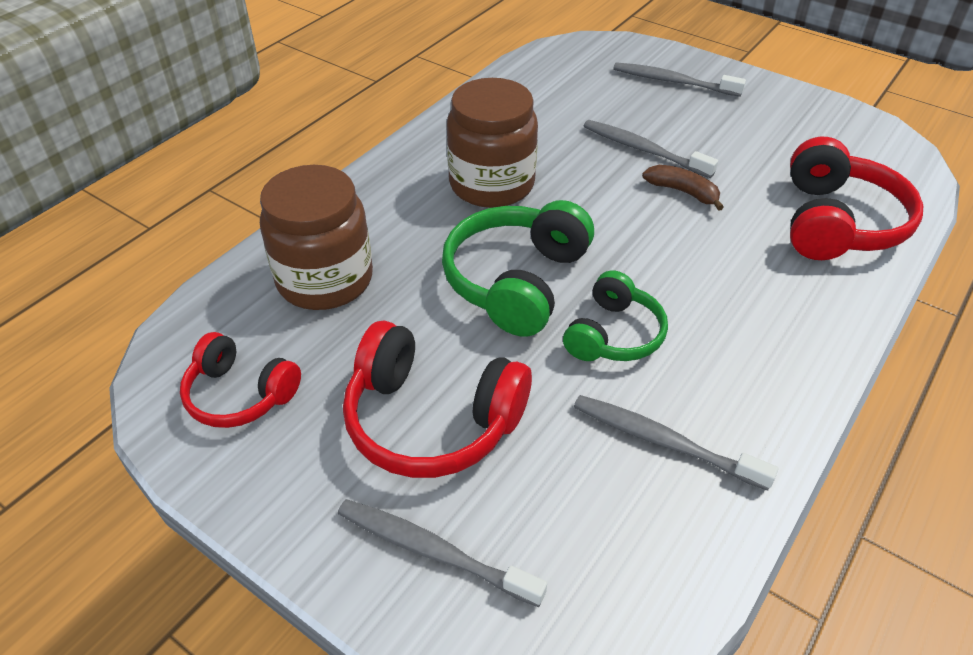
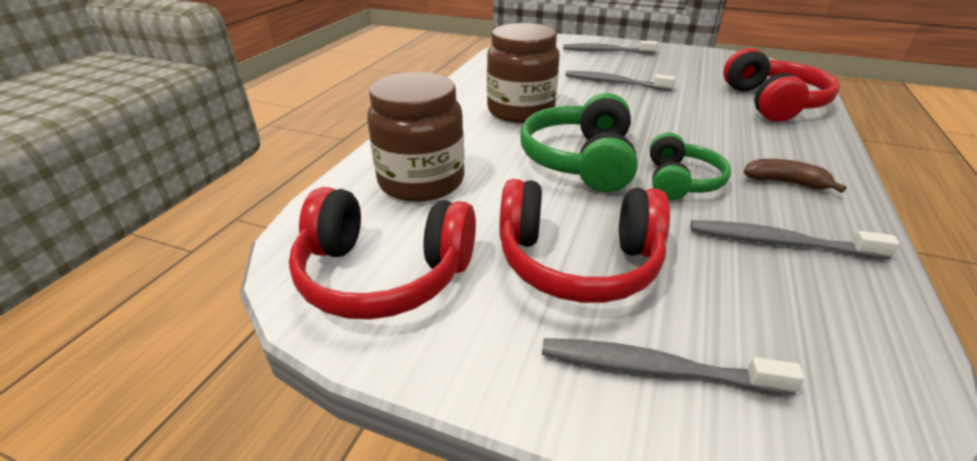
camera: 15 degrees left, 10 degrees down
(240, 394) = (384, 274): red headphones -> red headphones, size x1.58
(683, 192) = (659, 100): brown banana -> brown banana (785, 182)

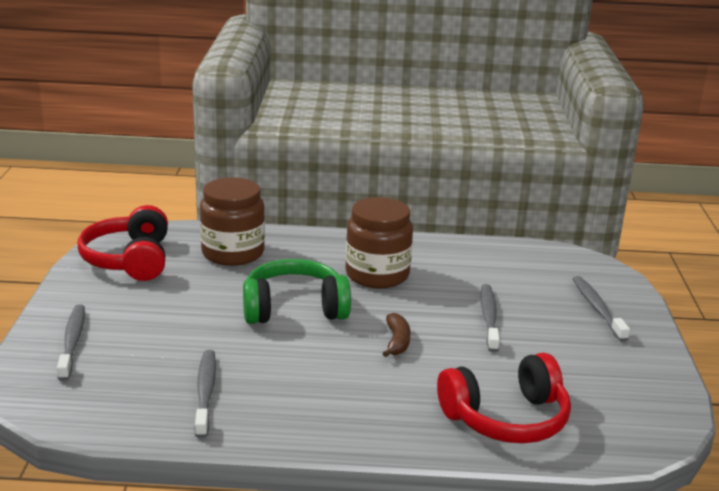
camera: 70 degrees right, 10 degrees down
(577, 261) = (158, 315): red headphones -> none
(680, 181) = (281, 353): green headphones -> none
(785, 182) = (303, 405): brown banana -> brown banana (397, 342)

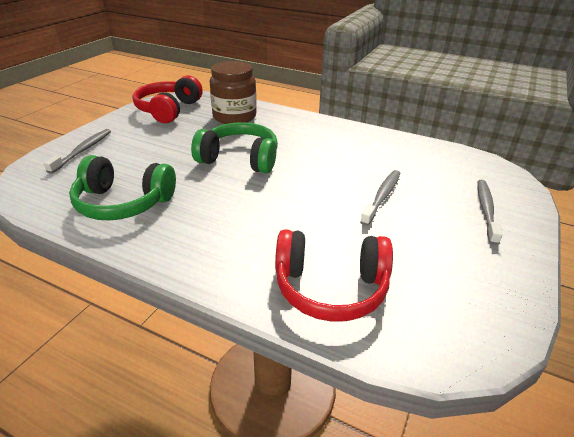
camera: 25 degrees right, 10 degrees up
(205, 392) = (123, 203): grey toothbrush -> green headphones
(377, 275) = (319, 148): brown jar -> none
(397, 342) = (292, 199): brown banana -> none

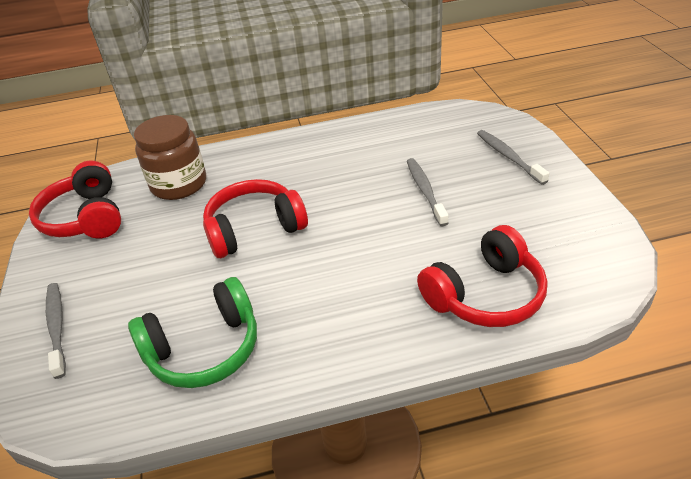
camera: 35 degrees left, 5 degrees up
(239, 159) = (254, 229): green headphones -> red headphones

